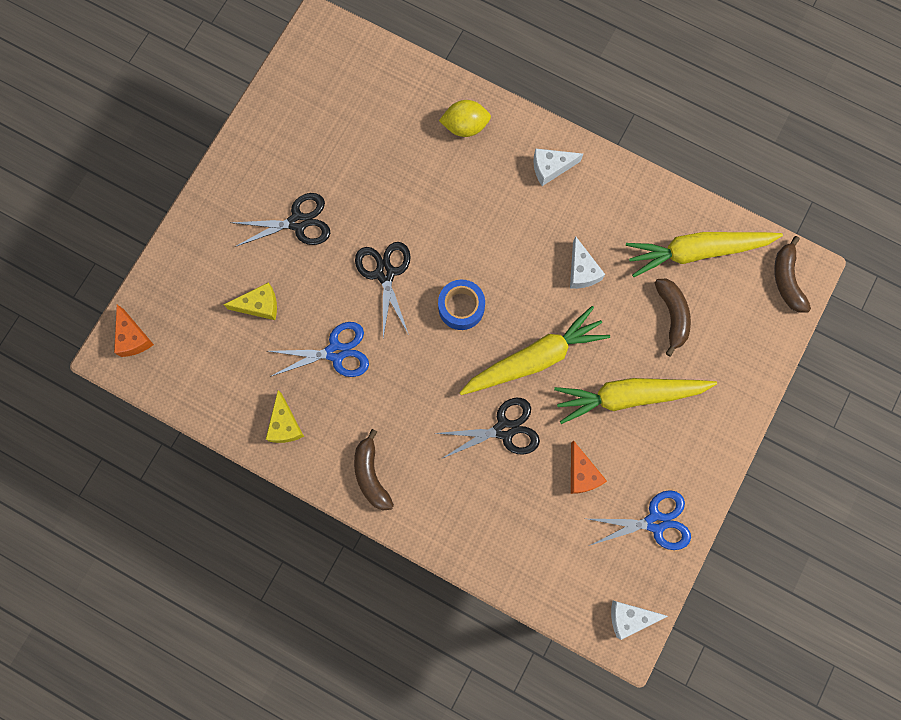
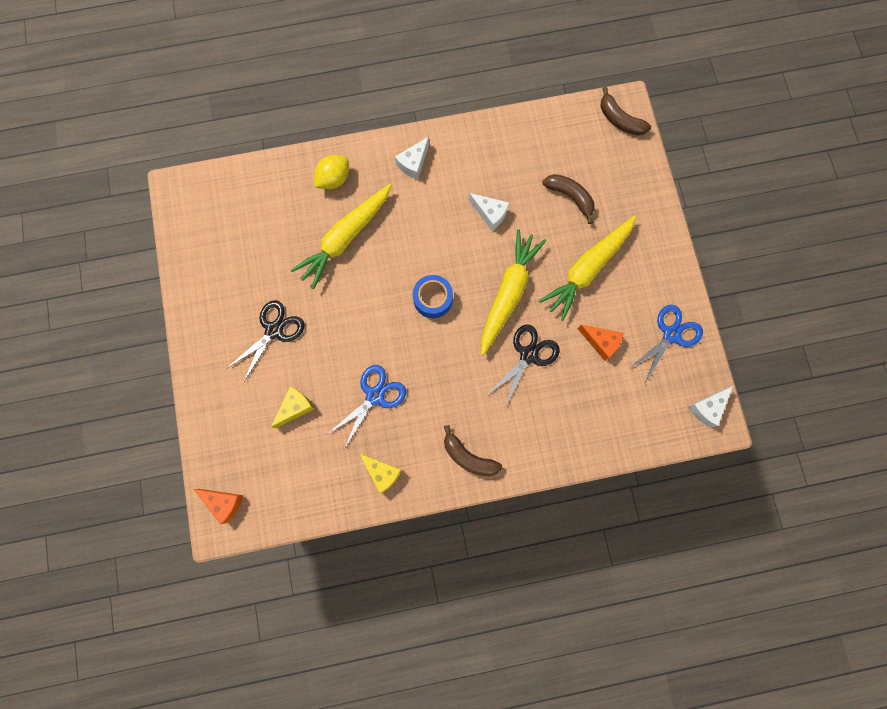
camera: 40 degrees left, 0 degrees up
(385, 273) = (363, 317): black scissors -> none
(697, 251) = (551, 145): yellow carrot -> yellow carrot (345, 238)

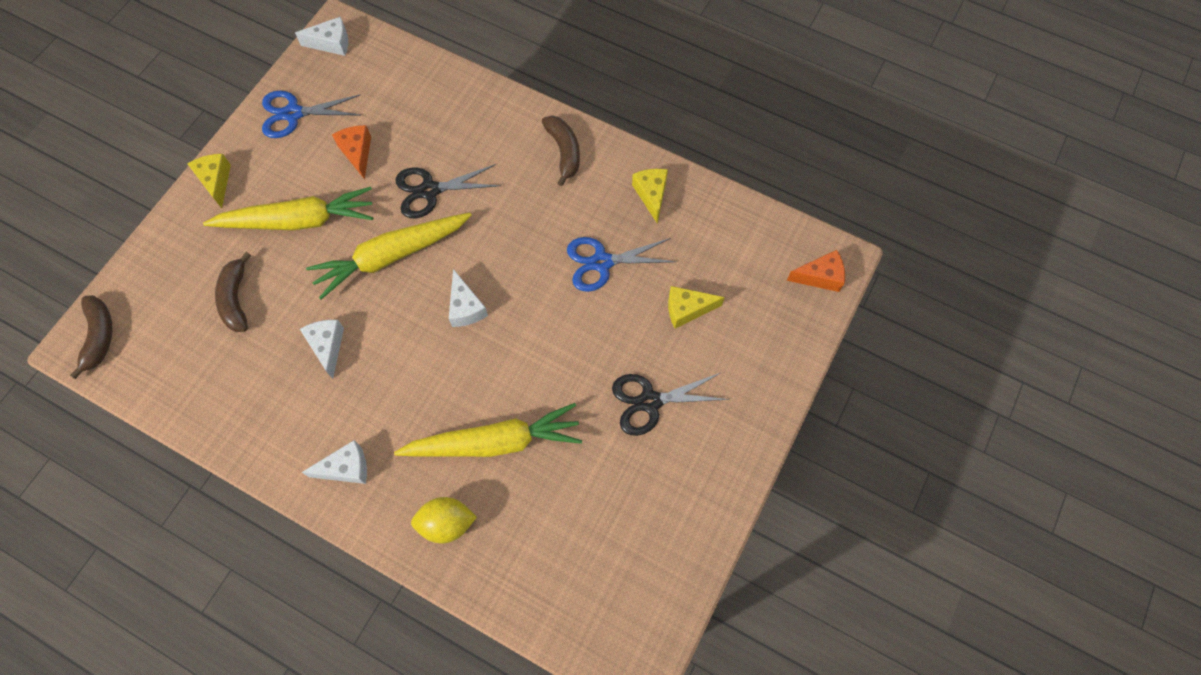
camera: 140 degrees left, 10 degrees down
(224, 502) = (820, 277): orange cheese -> orange cheese turned 105 degrees clockwise
(433, 299) = (466, 307): blue tape -> white cheese
(664, 252) = (216, 181): none -> yellow cheese

